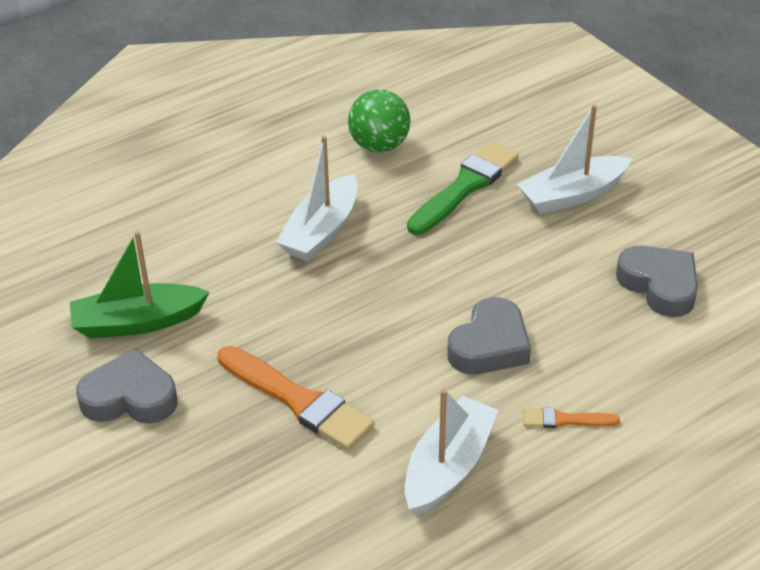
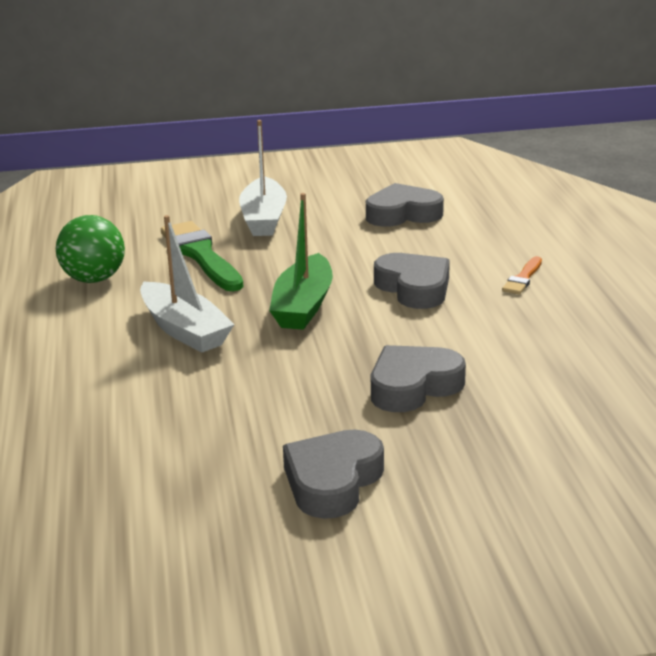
camera: 65 degrees left, 15 degrees down
(137, 322) = (217, 457): green boat -> green boat (303, 306)
(298, 400) = (413, 386): orange brush -> grey heart
(448, 467) = (545, 334): white boat -> none

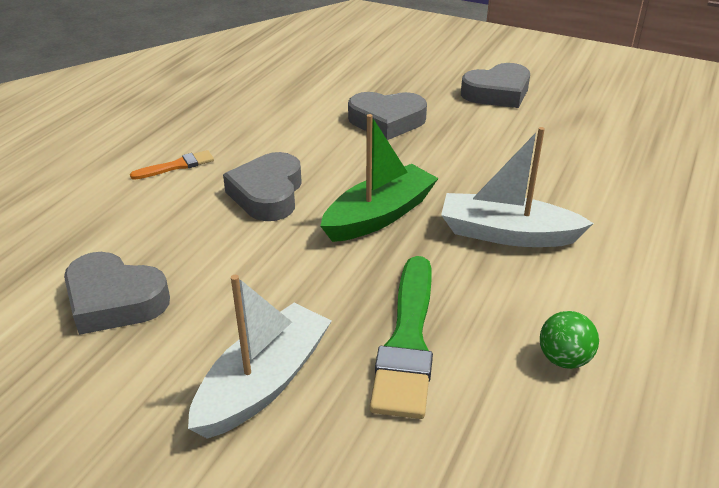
camera: 145 degrees left, 10 degrees up
(94, 279) = (564, 359): green ball -> green ball, size x0.61
(184, 330) = (507, 234): white boat -> white boat turned 75 degrees counterclockwise

